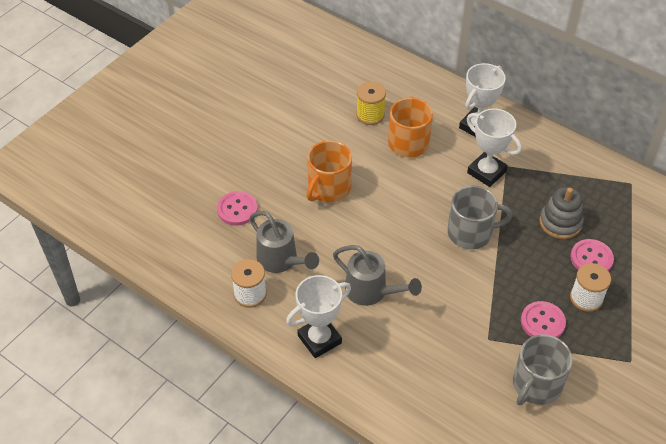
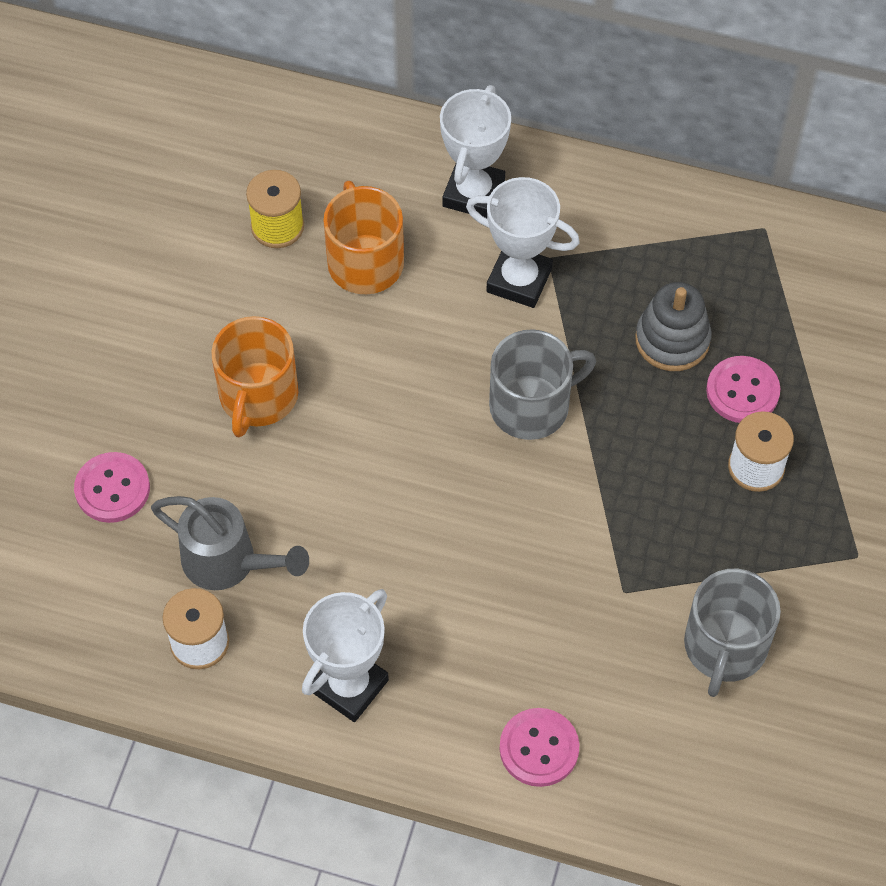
camera: 20 degrees left, 10 degrees up
(371, 292) = (404, 570): grey watering can -> none
(542, 322) = (700, 533): pink button -> pink button (539, 748)

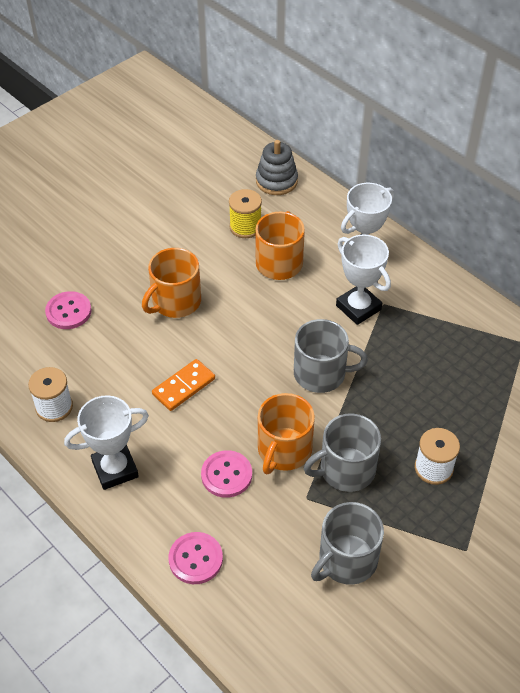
camera: 30 degrees right, 10 degrees down
(229, 562) = (99, 375): grey watering can -> none
(359, 519) = (184, 387): none -> orange domino
(553, 541) = (284, 450): none -> orange mug
(649, 526) = (346, 469): none -> grey mug
(672, 340) = (427, 376): grey stacking toy -> grey stacking toy (276, 181)
(742, 391) = (452, 423): pink button -> pink button (226, 475)

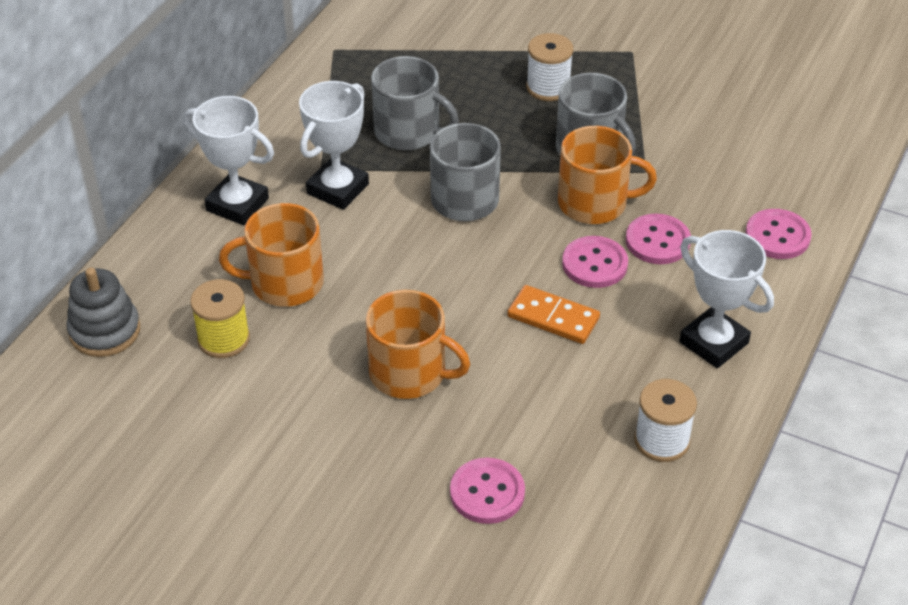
camera: 110 degrees left, 5 degrees down
(221, 427) = (594, 264): none -> pink button
(346, 560) = (698, 126): grey mug -> grey mug (408, 132)

